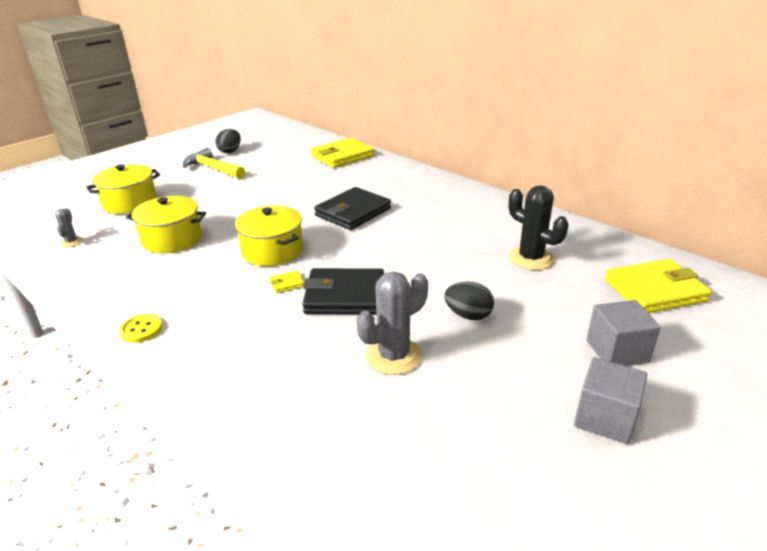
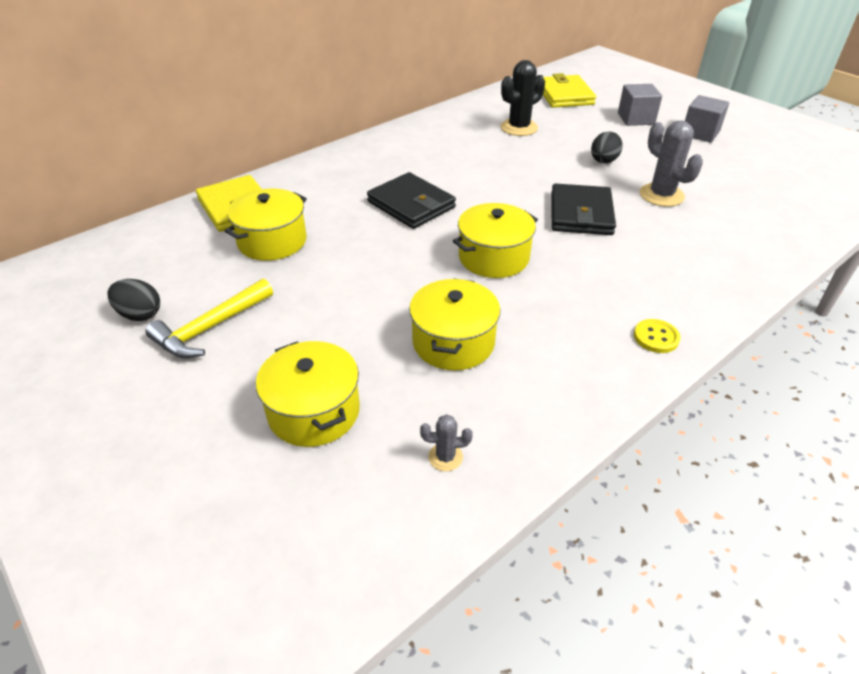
camera: 85 degrees left, 10 degrees up
(287, 283) = (561, 246): yellow wallet -> none
(300, 171) = (272, 241): none -> yellow pot

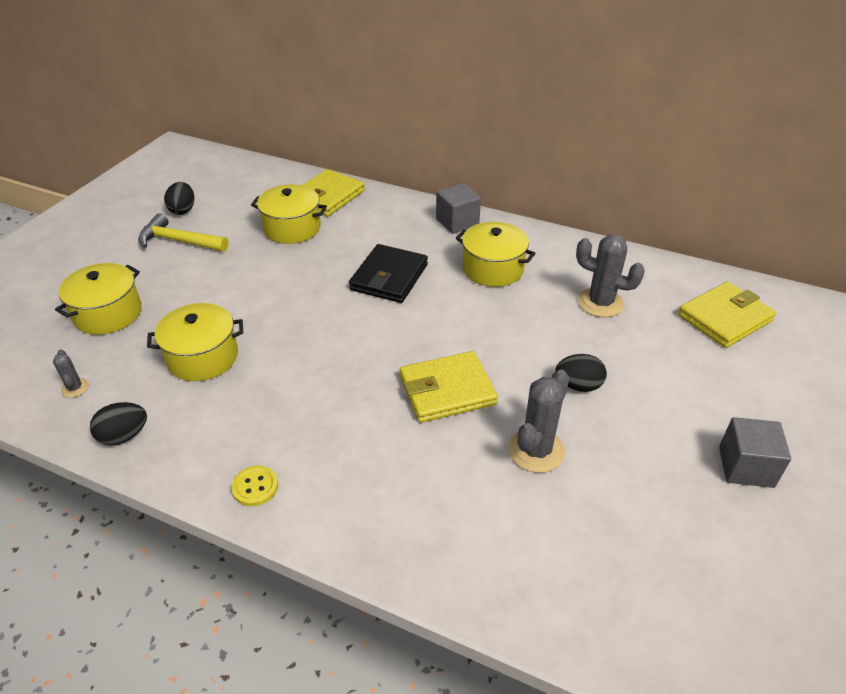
camera: 65 degrees right, 0 degrees up
(493, 257) = (333, 349): yellow pot -> yellow pot (493, 269)
(519, 128) = (600, 303): black cactus -> grey cactus
(551, 420) = (124, 436): none -> black egg
(581, 214) = (447, 390): black wallet -> yellow wallet
(636, 119) = (724, 394): grey cube -> grey cube (457, 222)

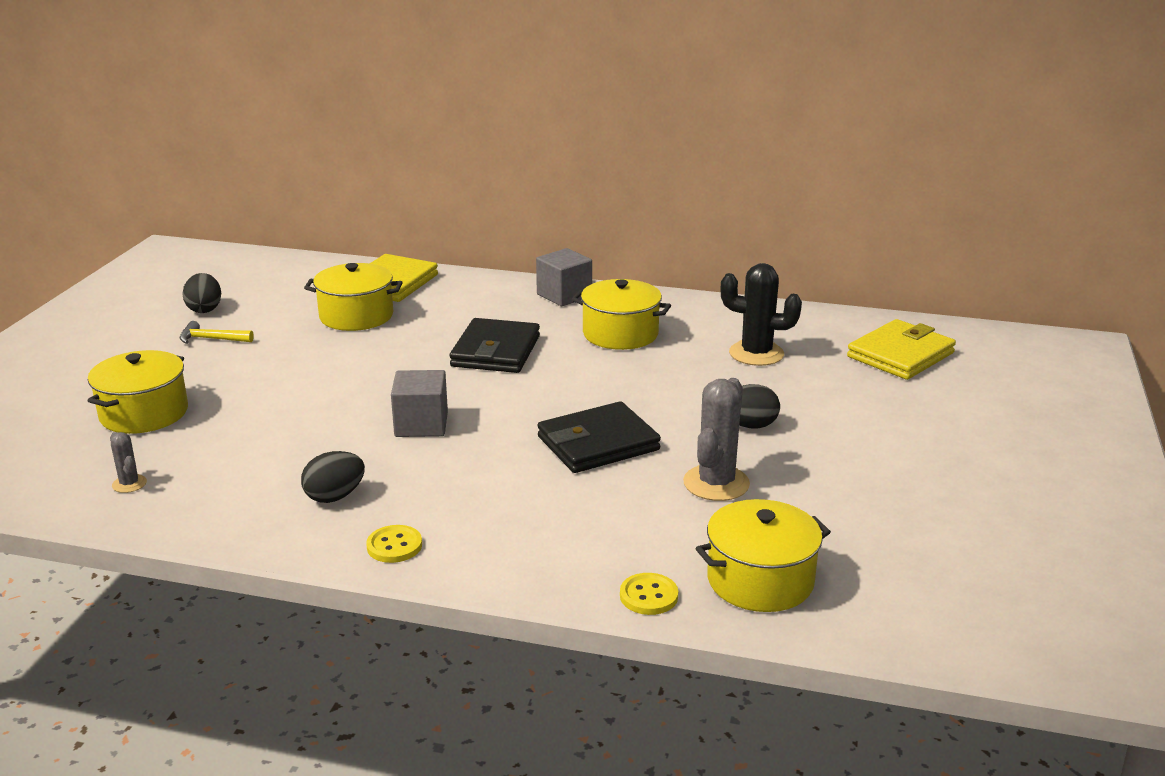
camera: 10 degrees left, 15 degrees down
(124, 436) = (212, 519): black egg -> black egg (335, 496)
(179, 241) = (212, 339): yellow hammer -> yellow hammer, size x0.61
(202, 357) = (285, 442): yellow pot -> yellow pot (760, 580)
(447, 390) = (598, 443): yellow wallet -> black wallet
(449, 580) = (648, 596): none -> yellow button
(600, 303) = (756, 354): grey cactus -> black cactus
(746, 467) = (950, 473): grey cube -> grey cube (421, 424)

